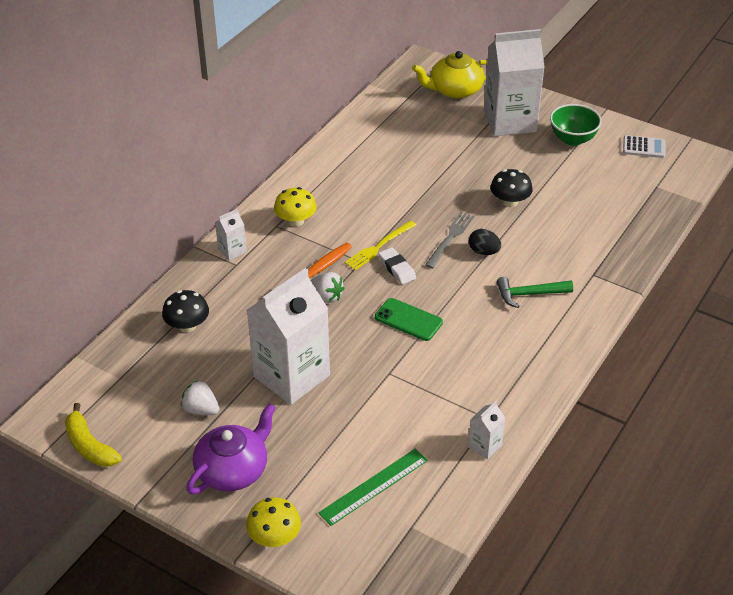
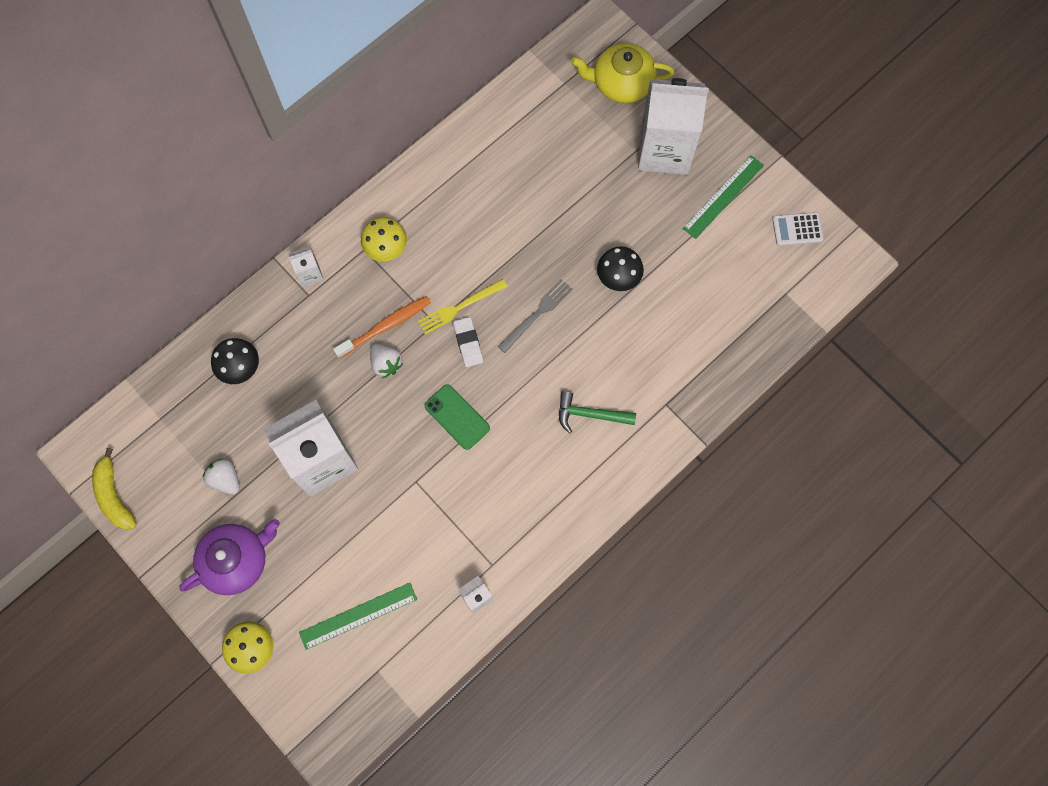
camera: 15 degrees right, 30 degrees up
(483, 252) = (565, 342): black egg -> none
(572, 139) = (723, 196): green bowl -> green ruler
(644, 147) = (797, 229): white calculator -> white calculator turned 150 degrees clockwise

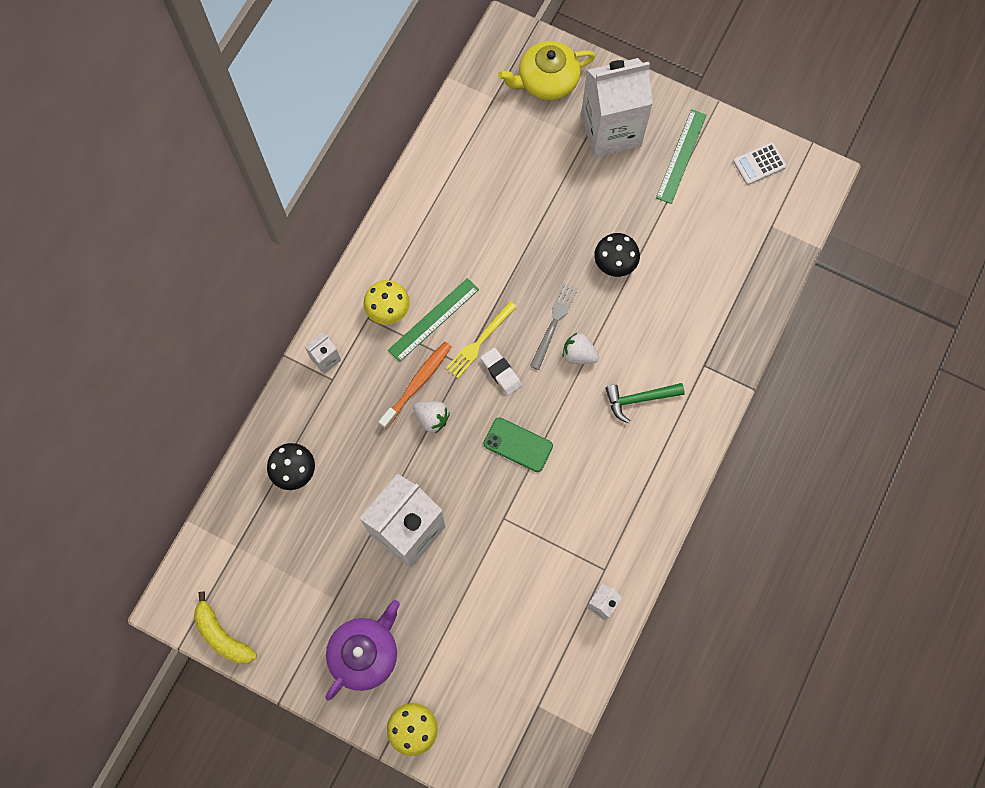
camera: 20 degrees left, 0 degrees up
(225, 479) = (323, 581): white strawberry -> white strawberry (579, 354)
(358, 615) = (500, 662): green ruler -> green ruler (433, 319)

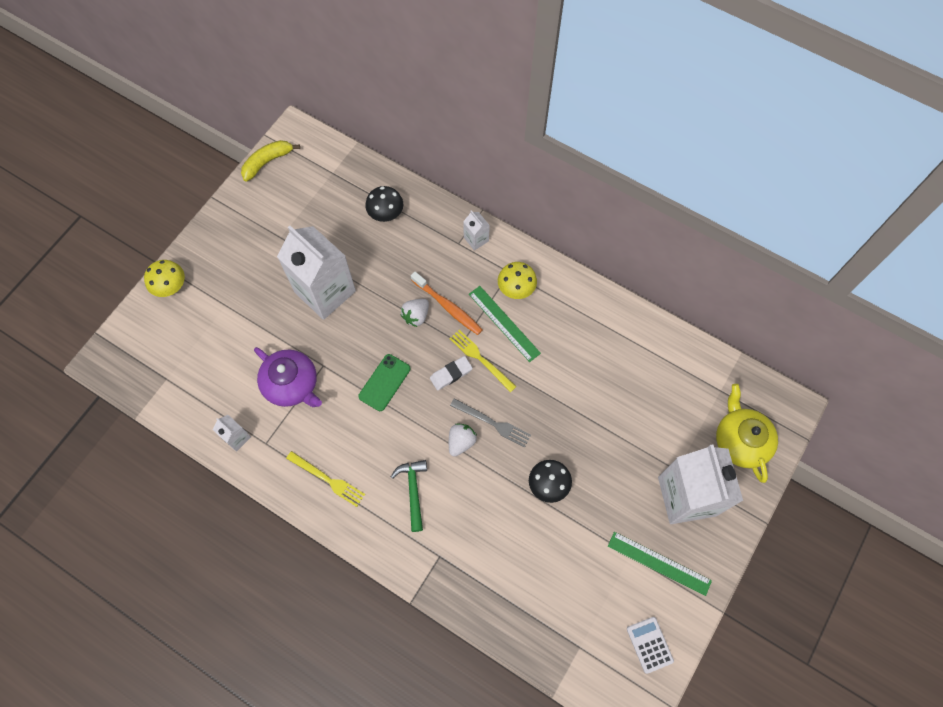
camera: 95 degrees right, 5 degrees down
(365, 653) = (234, 256): purple teapot -> purple teapot (292, 384)
(638, 492) = (327, 479): none -> yellow fork

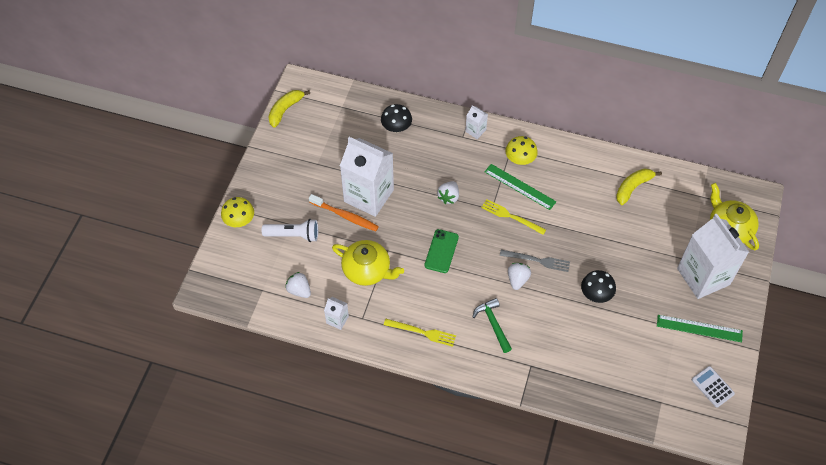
camera: 15 degrees left, 10 degrees down
(207, 390) = (299, 290): none -> white strawberry
(224, 319) = (293, 235): none -> white flashlight
(292, 384) = (367, 270): purple teapot -> yellow teapot
(448, 306) = (471, 184): orange toothbrush -> orange toothbrush (345, 216)
(451, 374) = (492, 233): white eraser -> none
(639, 358) = (633, 187): none -> yellow banana

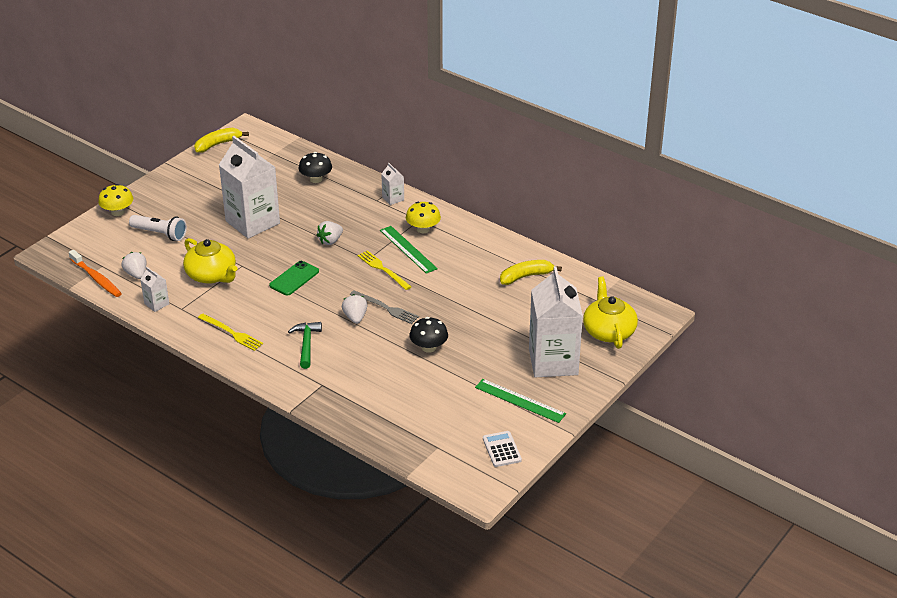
camera: 20 degrees right, 20 degrees down
(345, 216) = (219, 231): orange toothbrush -> orange toothbrush (96, 278)
(517, 280) = (355, 317): white strawberry -> white strawberry turned 45 degrees counterclockwise

